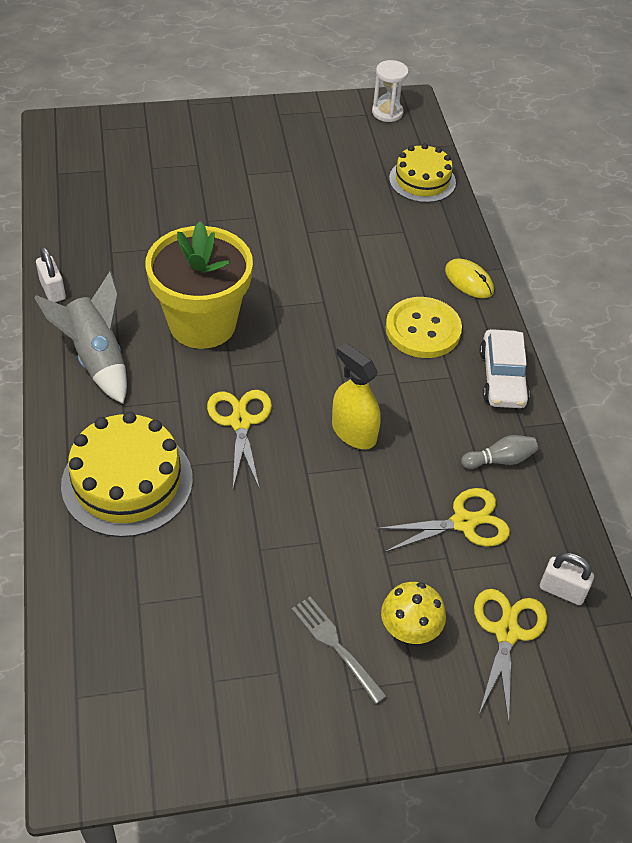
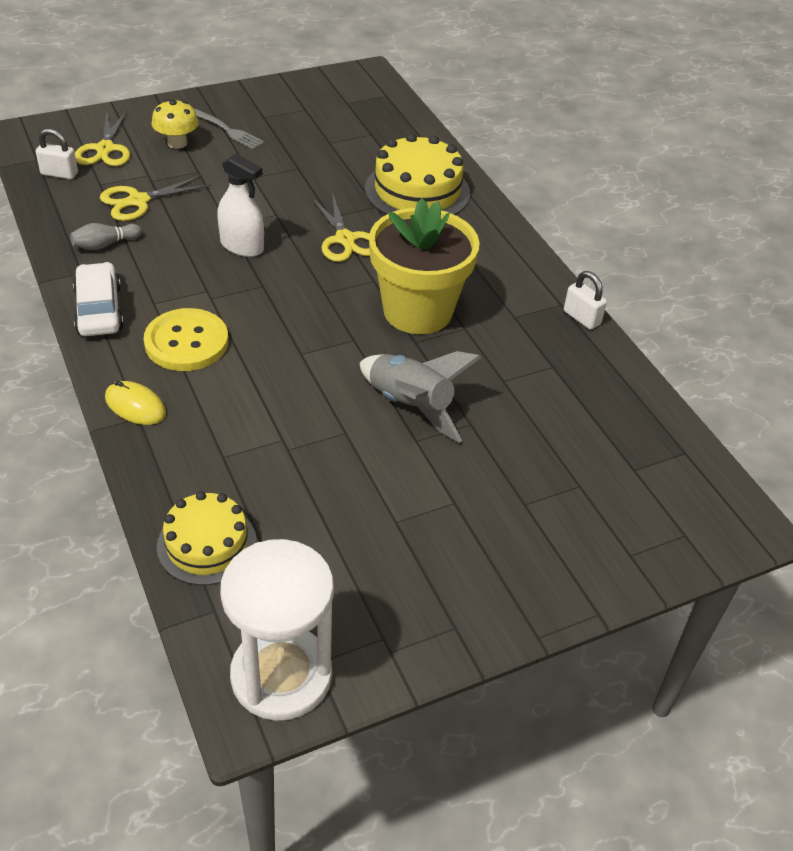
camera: 165 degrees right, 5 degrees down
(97, 358) = (498, 267): grey rocket -> grey rocket (410, 406)
(354, 432) = (242, 246): yellow spray bottle -> white spray bottle
(387, 112) = (281, 675): white hourglass -> white hourglass, size x1.86

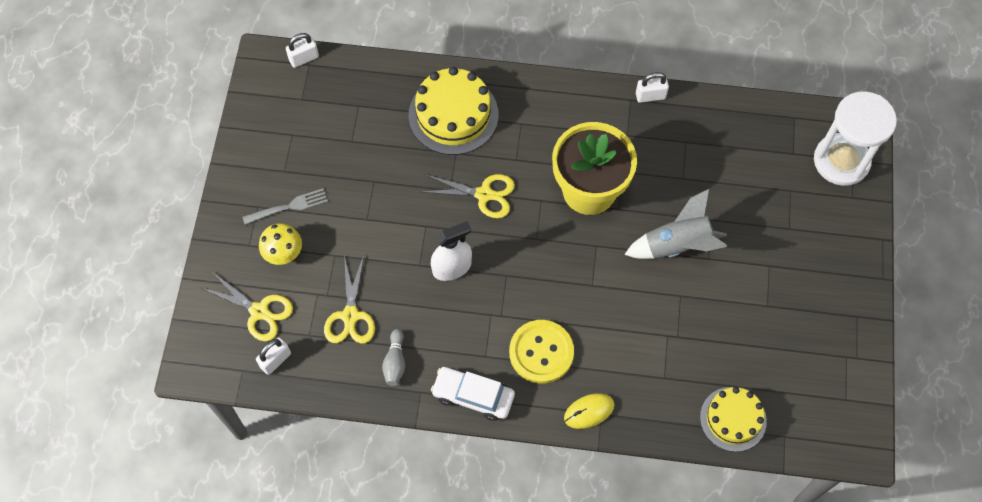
camera: 55 degrees left, 20 degrees up
(281, 675) = (846, 421): white hourglass -> white hourglass (841, 161)
(389, 91) = (304, 58): none -> white padlock

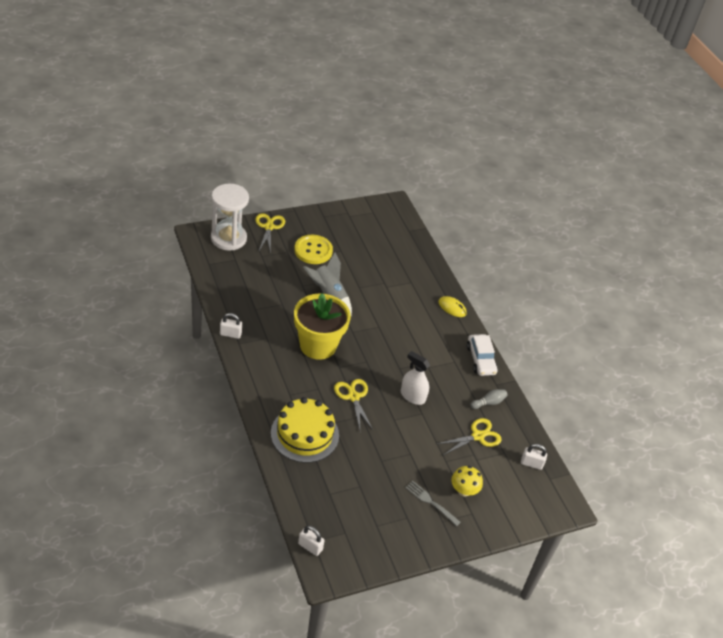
camera: 125 degrees left, 20 degrees down
(259, 311) = (509, 486): yellow scissors -> yellow scissors (269, 227)
(541, 352) = (434, 337): yellow button -> yellow button (313, 250)
(650, 96) = (230, 334): white padlock -> white padlock turned 45 degrees counterclockwise
(733, 419) = (414, 251): yellow cake -> none

